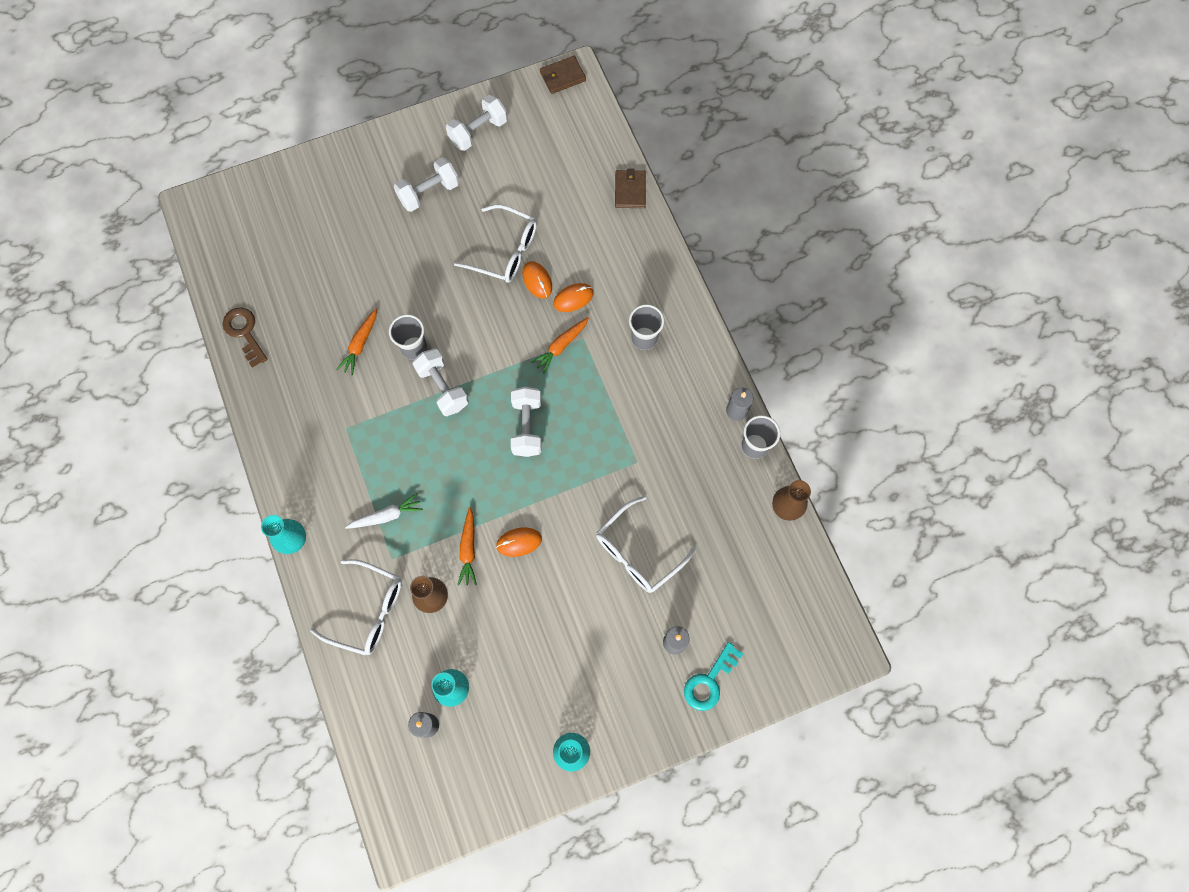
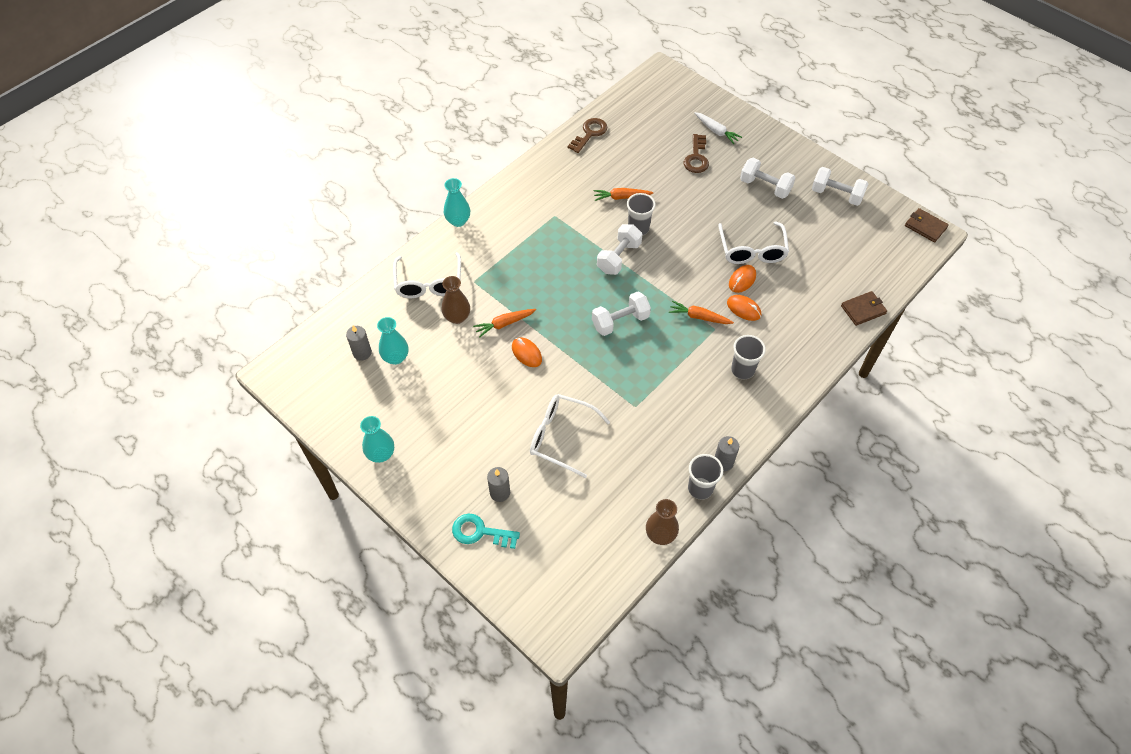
camera: 65 degrees right, 15 degrees down
(348, 238) = (696, 158): none -> brown key
(386, 515) = (503, 265): white carrot -> white carrot (716, 131)

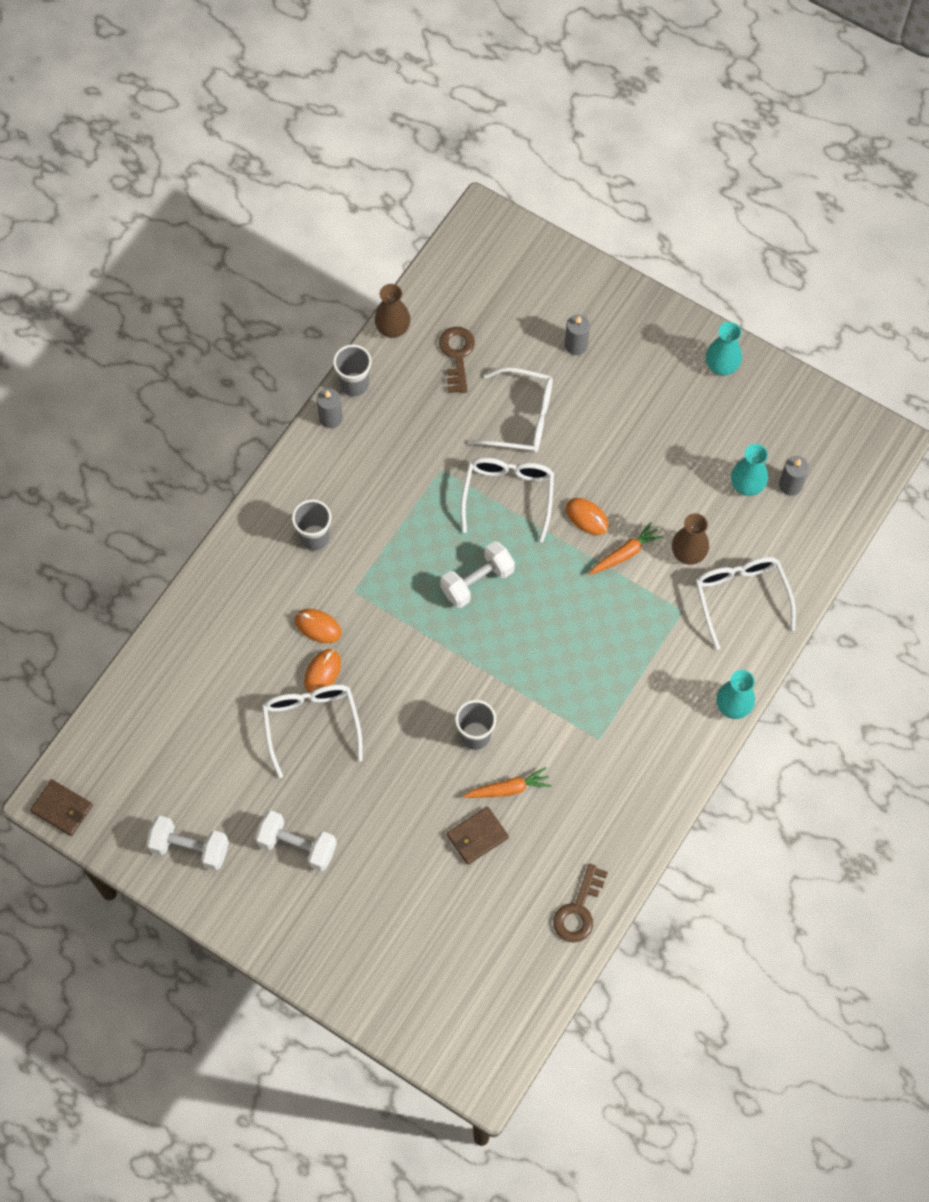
camera: 170 degrees right, 10 degrees up
(480, 532) = (586, 301): turquoise key -> none
(584, 378) = (508, 495): none -> white glasses
(619, 257) = (495, 681): white dumbbell -> none
(696, 158) = (405, 887): brown key -> brown key (457, 355)
(699, 317) = (375, 605): orange carrot -> none
(716, 131) = (379, 950): white carrot -> none
(863, 309) = (159, 651): brown wallet -> brown wallet (477, 836)

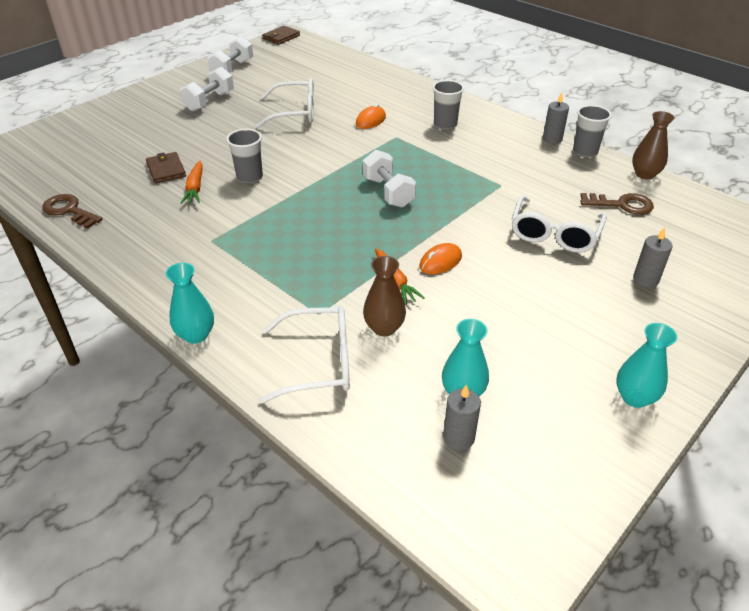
camera: 100 degrees right, 25 degrees down
(322, 672) = (333, 119): orange mouse -> none
(508, 495) = (471, 217): white glasses -> none

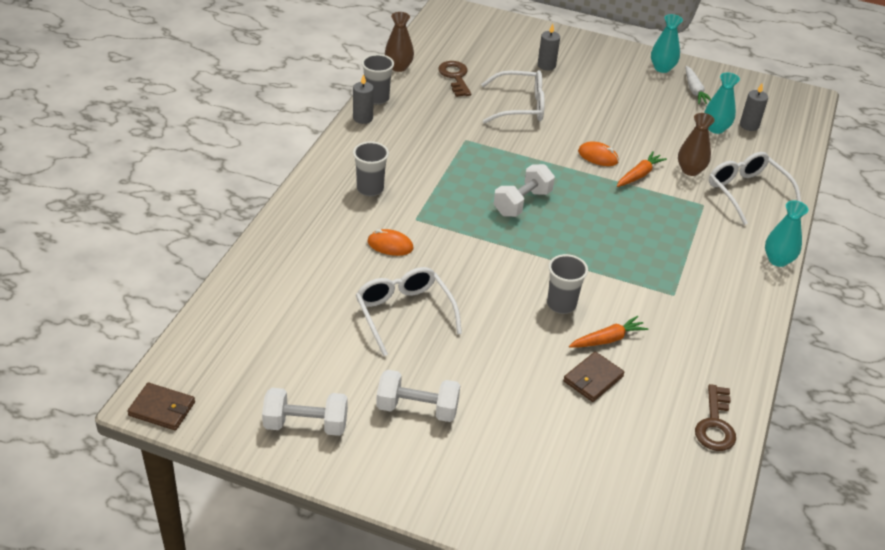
camera: 115 degrees left, 0 degrees up
(566, 411) = (694, 90): none -> white carrot

